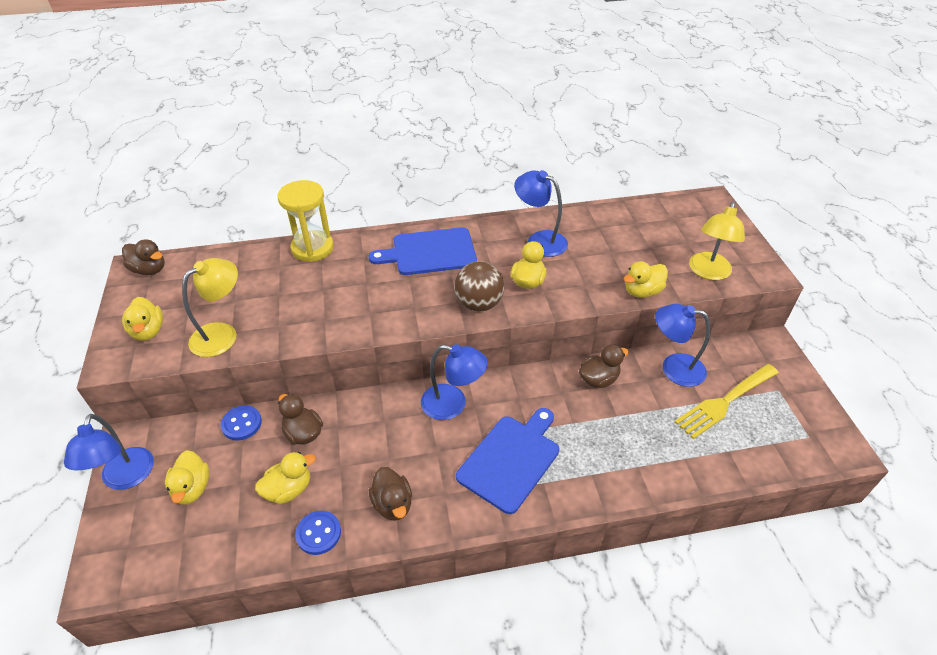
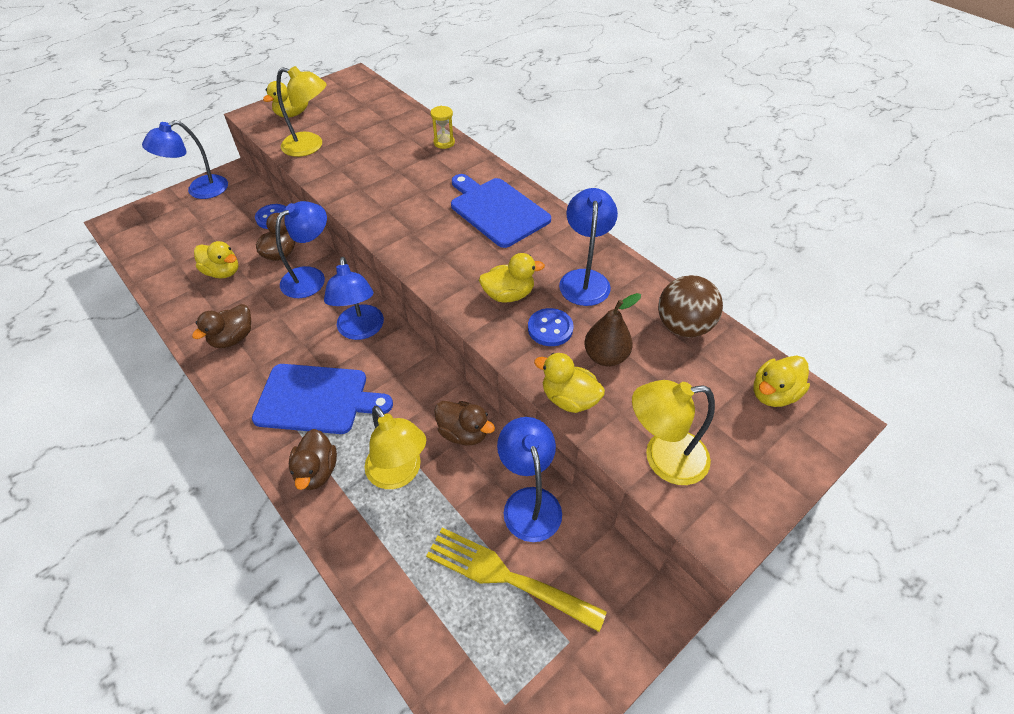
camera: 60 degrees right, 5 degrees up
(149, 270) = (356, 83): brown duck -> brown duck (317, 471)
(192, 488) = (204, 224): yellow duck -> yellow duck (773, 394)
(312, 248) = (444, 142): yellow hourglass -> yellow hourglass, size x0.50
(318, 533) = (188, 307): blue button -> blue button (550, 328)
(357, 419) = (311, 277): none -> blue lamp
(478, 304) = (447, 272): brown ball -> brown ball (683, 326)
(616, 261) = (605, 356): none -> brown pear
(616, 430) = (399, 474): none -> yellow lamp

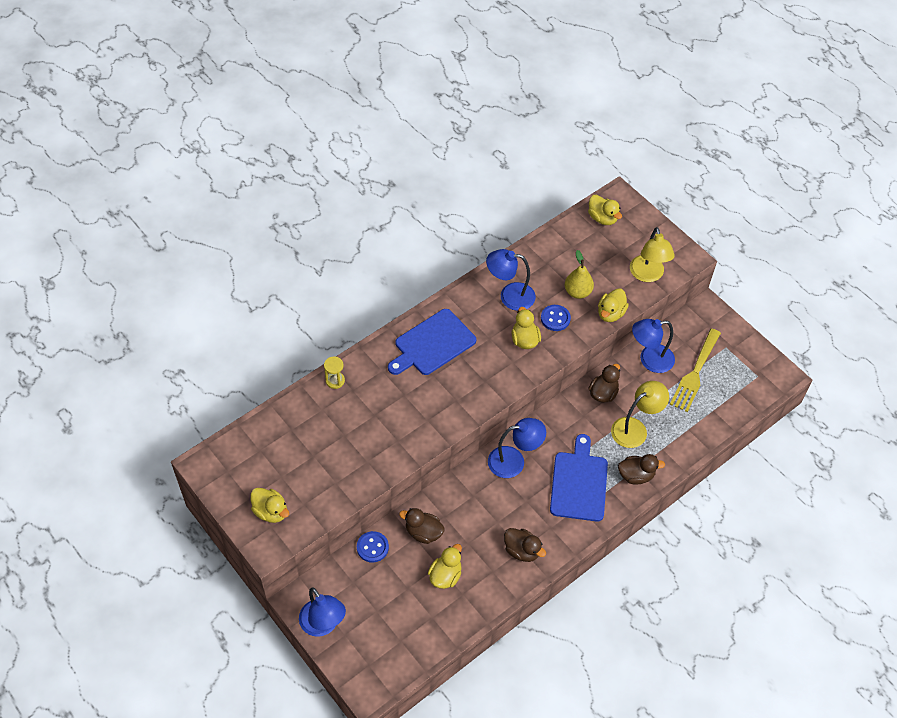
camera: 90 degrees left, 5 degrees up
(310, 146) = (330, 488): yellow lamp -> none
(311, 277) = (454, 504): blue lamp -> none
(605, 356) = (577, 292): brown pear -> yellow pear
(683, 326) = (552, 250): brown ball -> none

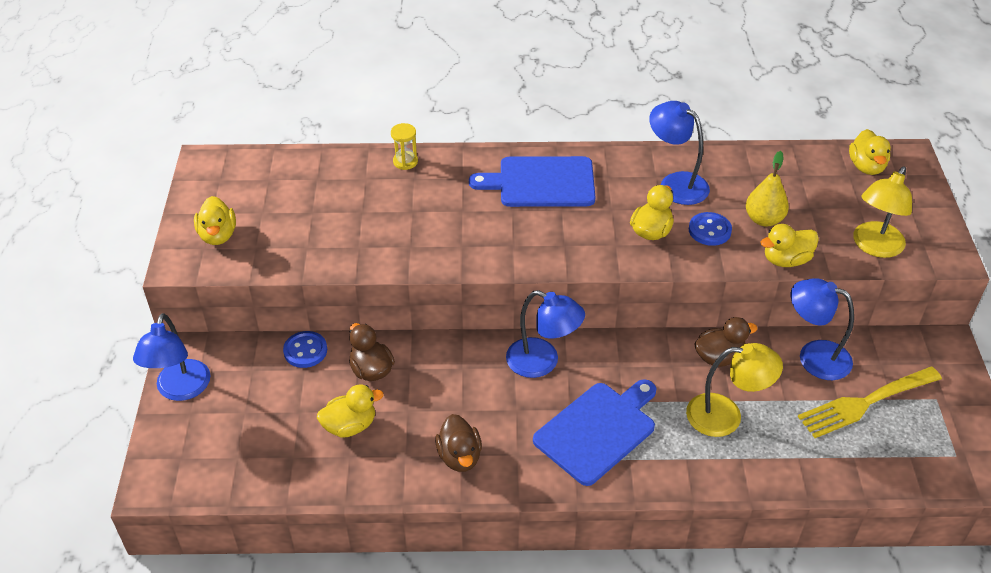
camera: 40 degrees right, 10 degrees down
(636, 475) = (678, 466): brown duck -> none

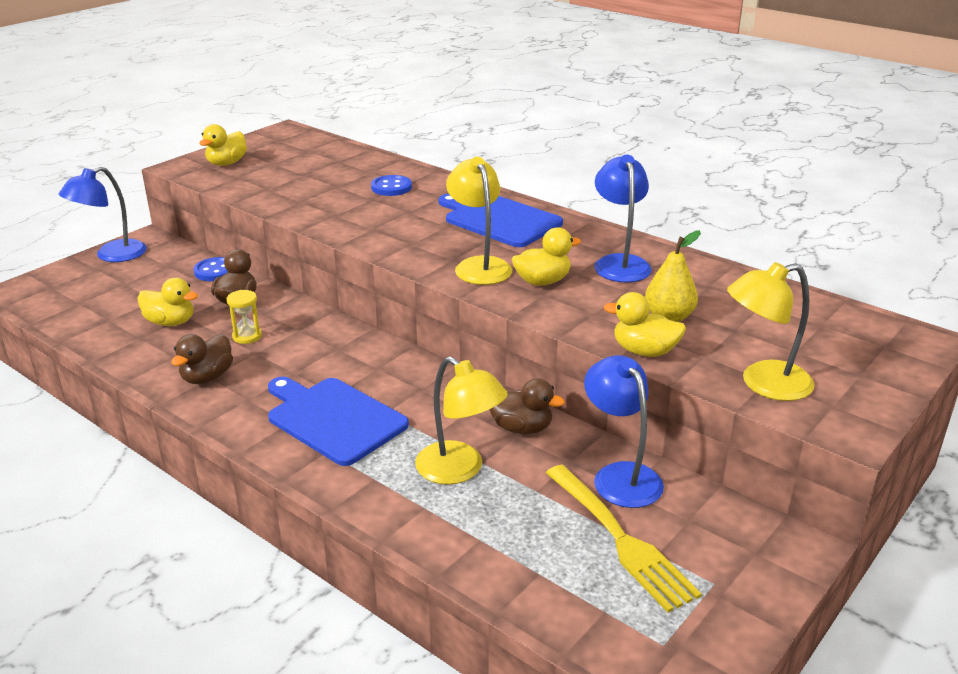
camera: 40 degrees right, 15 degrees down
(405, 161) = (415, 174): yellow hourglass -> yellow hourglass (247, 336)
(542, 362) = (363, 356): blue lamp -> none
(590, 240) = (479, 265): none -> yellow lamp
(598, 430) = (333, 418): blue cutting board -> blue cutting board turned 135 degrees counterclockwise
(709, 230) = (599, 302): blue button -> blue button (391, 187)
(865, 403) = (620, 539): yellow fork -> yellow fork turned 135 degrees counterclockwise
(866, 166) = (854, 327): yellow duck -> none

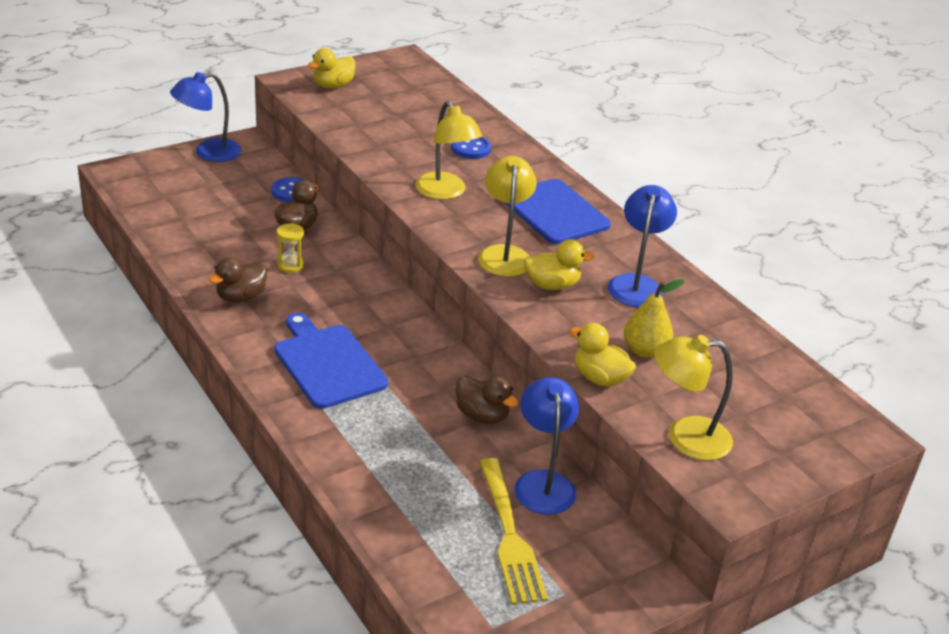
camera: 15 degrees right, 5 degrees up
(170, 322) = (232, 235): yellow duck -> none
(459, 470) = (409, 438): yellow lamp -> yellow lamp (445, 192)

